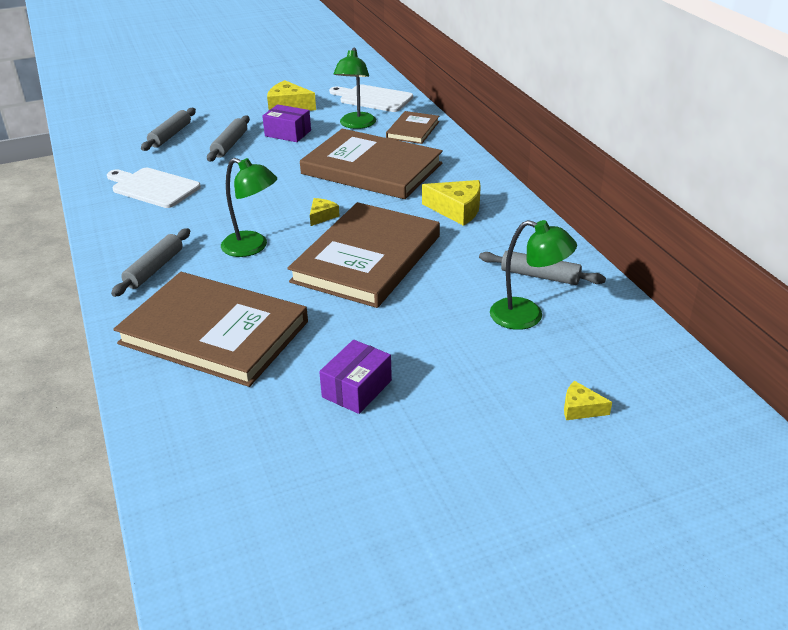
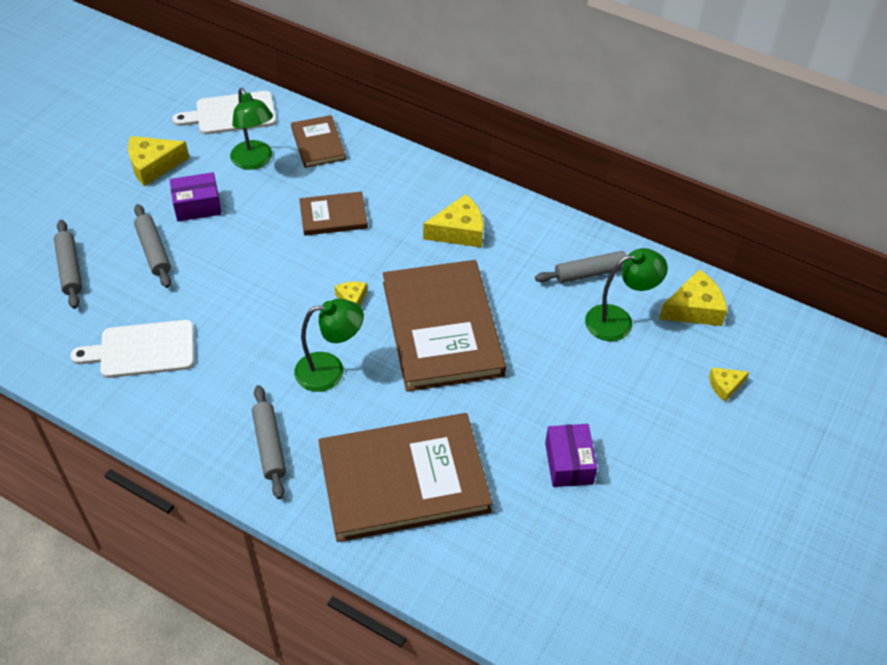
camera: 40 degrees left, 15 degrees up
(371, 169) = (333, 216): brown book -> brown book, size x0.49
(616, 340) = (694, 309): none -> yellow cheese

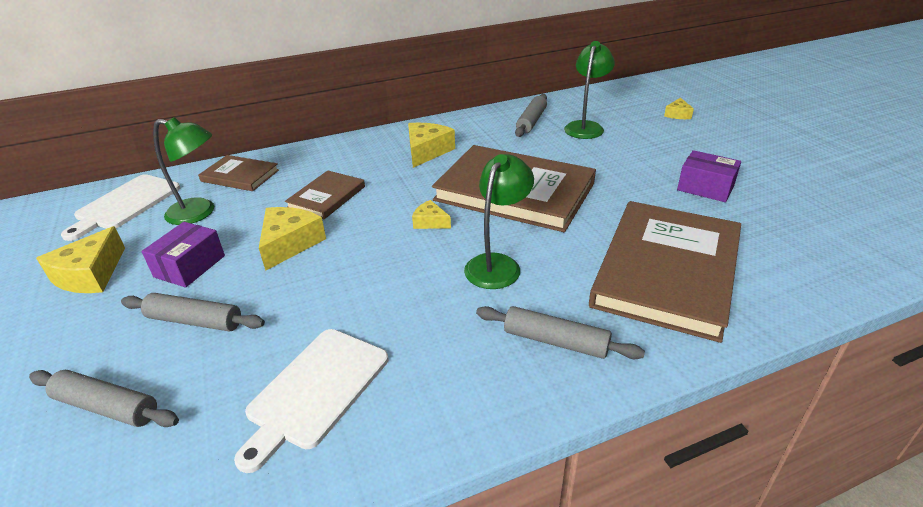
camera: 50 degrees left, 15 degrees down
(694, 309) = (602, 102): yellow cheese -> yellow cheese (289, 243)

